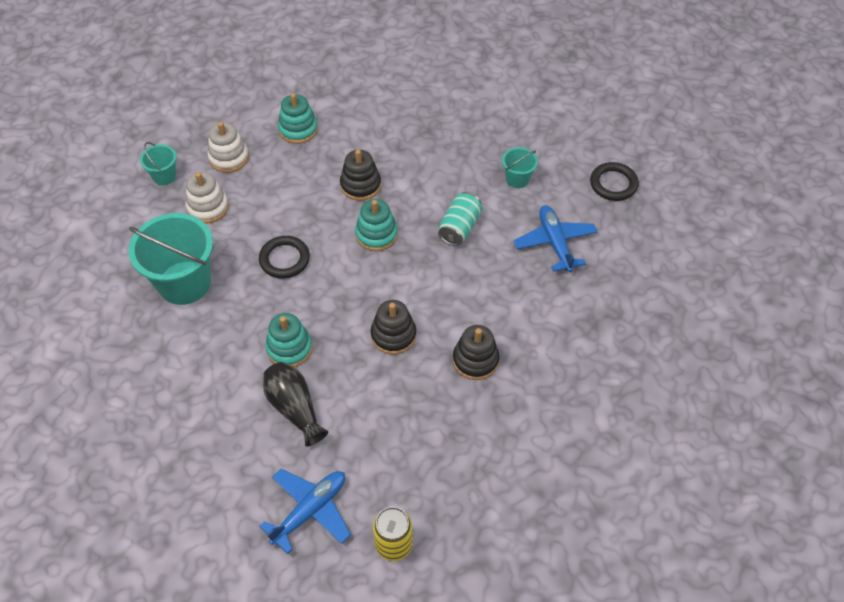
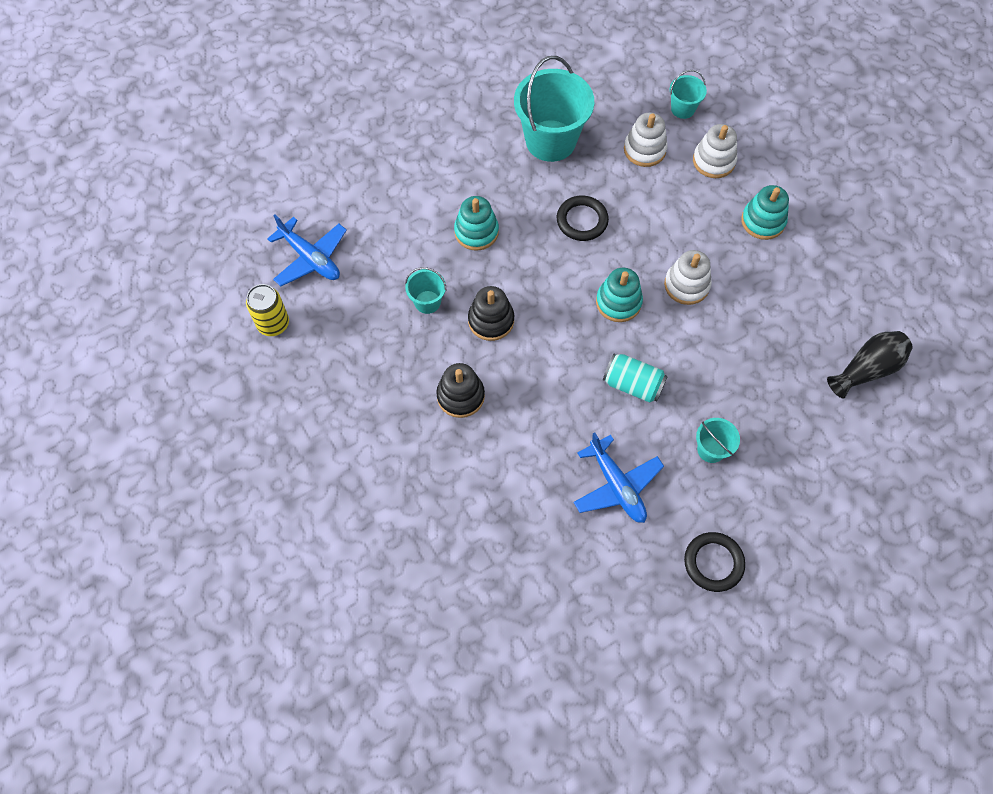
camera: 90 degrees right, 10 degrees up
(295, 408) = (411, 240): black vase -> black vase (867, 369)
(360, 185) = (686, 285): black stacking toy -> white stacking toy
(371, 391) = (427, 302): none -> turquoise bucket
(555, 243) = (616, 485): blue plane -> blue plane turned 75 degrees clockwise

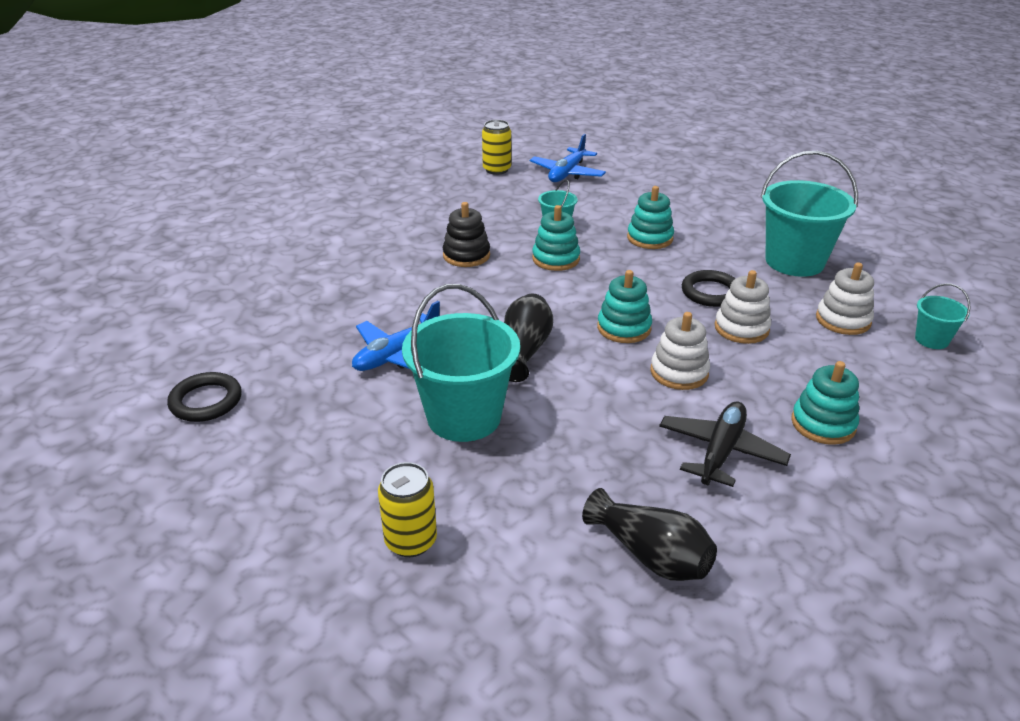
camera: 75 degrees right, 30 degrees down
(491, 320) = (556, 259): black stacking toy -> turquoise stacking toy
(633, 384) = (525, 350): turquoise can -> black vase
(711, 449) = (464, 417): turquoise bucket -> turquoise bucket, size x2.08
(713, 161) = (878, 372): white stacking toy -> white stacking toy (741, 328)
(713, 563) = (316, 435): black ring -> black ring (206, 401)
(780, 293) = (720, 452): none -> black plane
(836, 509) = (411, 541): none -> yellow can

